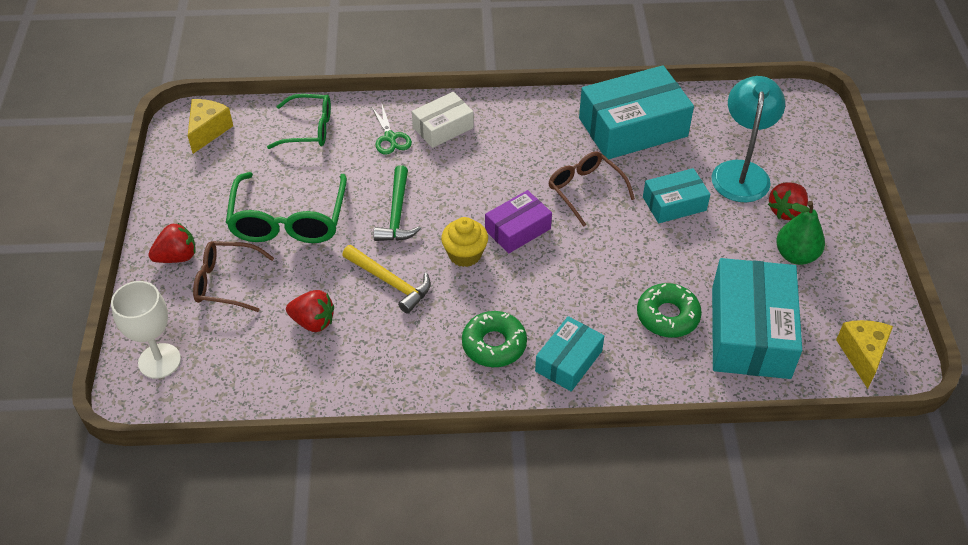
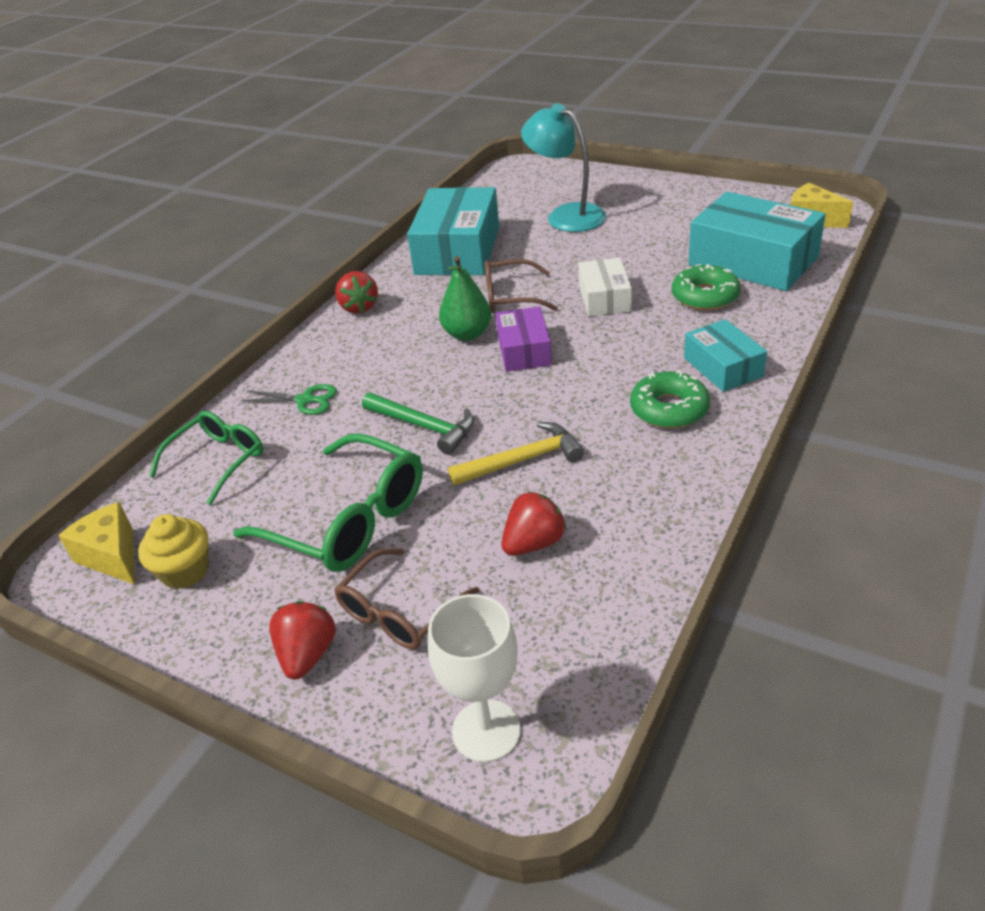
camera: 55 degrees left, 10 degrees down
(443, 128) = (332, 359): white box -> white box (604, 298)
(465, 254) = (528, 394): yellow cupcake -> yellow cupcake (185, 571)
(674, 204) = (572, 256): turquoise box -> none
(786, 211) = (630, 208): red strawberry -> red strawberry (359, 307)
(795, 255) = (682, 217): green pear -> green pear (467, 334)

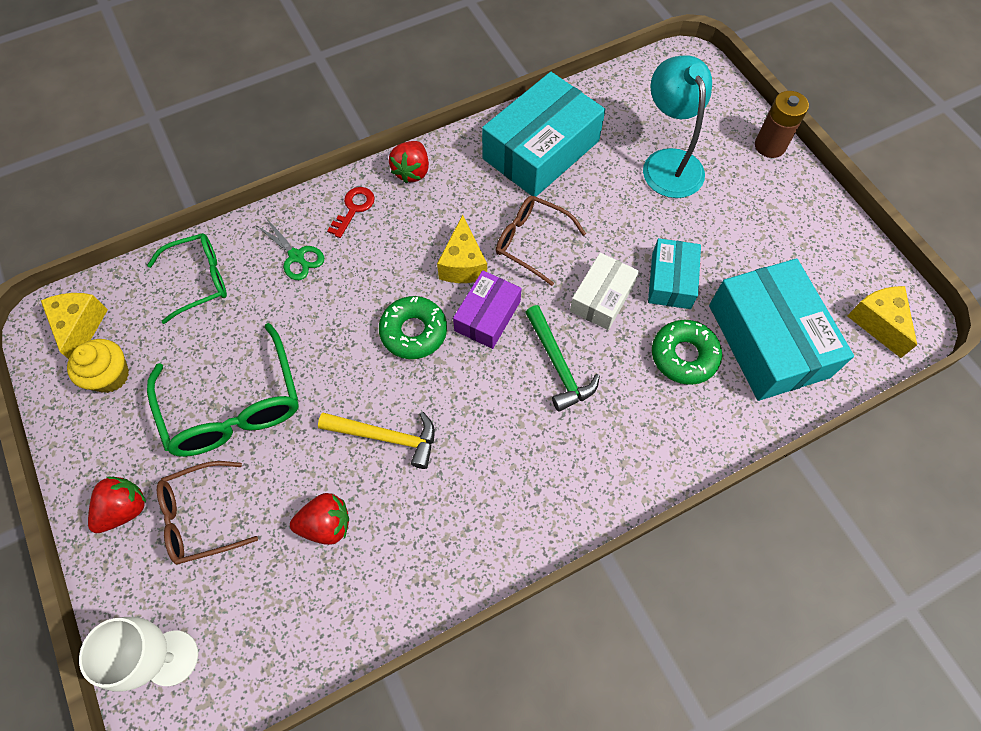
camera: 30 degrees right, 25 degrees up
(329, 349) = (354, 208): none -> red key
(424, 427) = (351, 348): green hammer -> green hammer (558, 365)
(467, 334) = (463, 264): green pear -> yellow cheese
(628, 178) = (770, 146): none -> brown battery
(669, 409) = (533, 466): green donut -> green donut (413, 332)
(723, 367) = (616, 451): turquoise box -> turquoise box (671, 280)

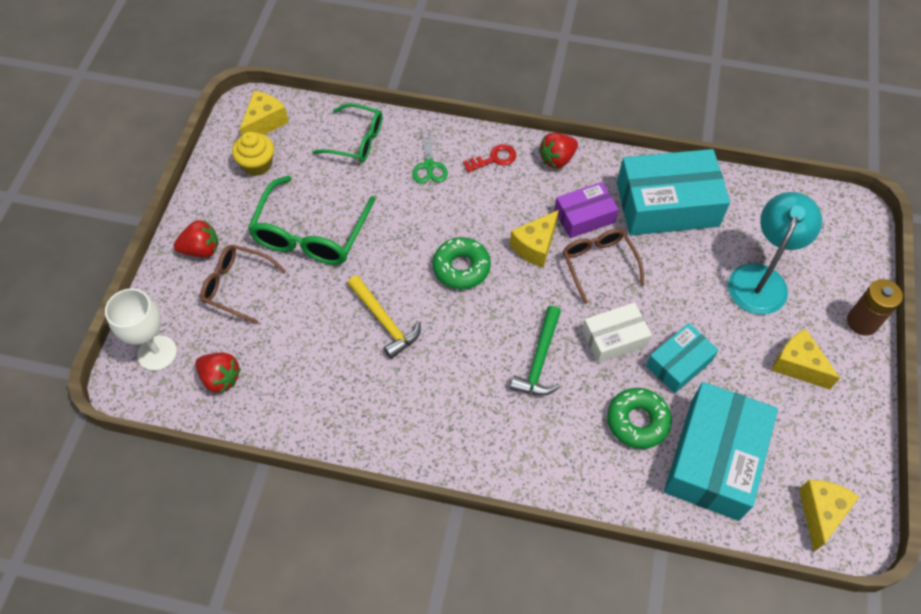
camera: 40 degrees right, 5 degrees down
(326, 524) = (303, 346): red strawberry -> red strawberry (220, 378)
(487, 316) = (520, 292): purple box -> purple box (584, 216)
(757, 215) = (797, 365): none -> yellow cheese

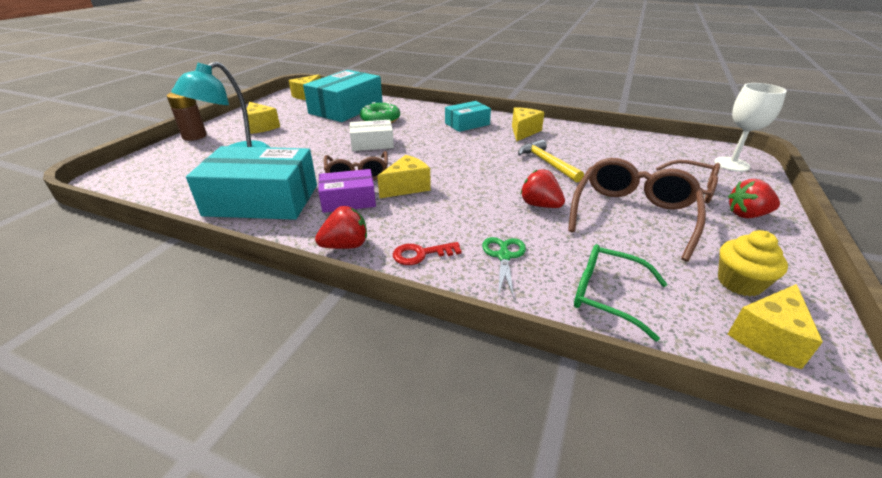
camera: 170 degrees left, 25 degrees down
(220, 378) = (669, 151): red strawberry -> red strawberry (540, 205)
(310, 234) = (633, 215): green glasses -> brown glasses
(412, 410) = (523, 132): none -> yellow cheese
(461, 267) = (479, 182): green donut -> none
(539, 360) = (431, 140): green hammer -> none
(679, 363) = (336, 133): turquoise box -> turquoise box (467, 124)

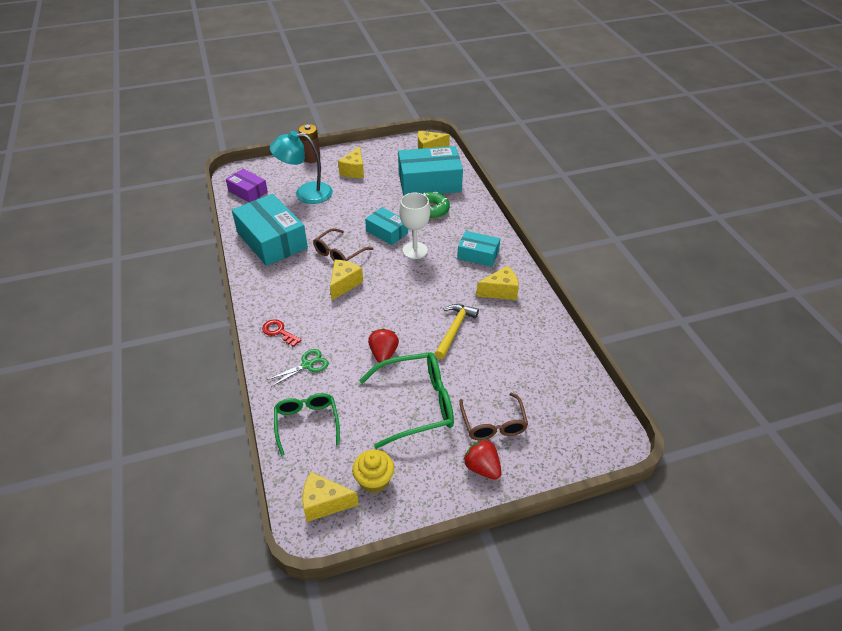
camera: 50 degrees right, 10 degrees up
(345, 245) = (260, 300): red strawberry -> none
(348, 200) = (304, 271): purple box -> purple box (248, 191)
(372, 143) = (387, 232): white box -> turquoise box
(407, 187) = (344, 284): yellow cheese -> yellow cheese turned 75 degrees counterclockwise
(633, 215) = (417, 404): brown glasses -> green glasses
(731, 164) = (582, 440): white goblet -> white goblet (415, 250)

